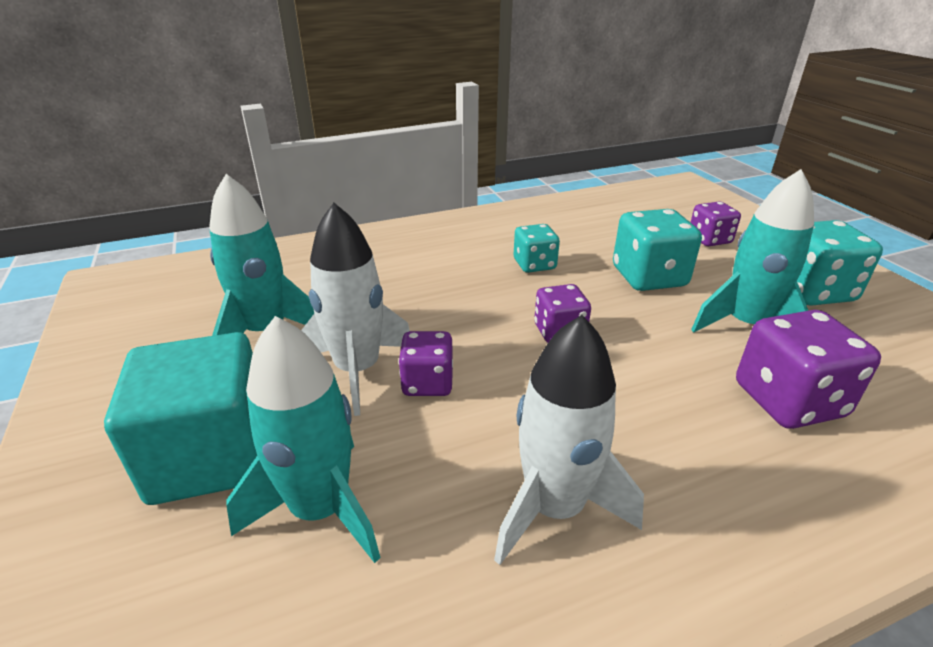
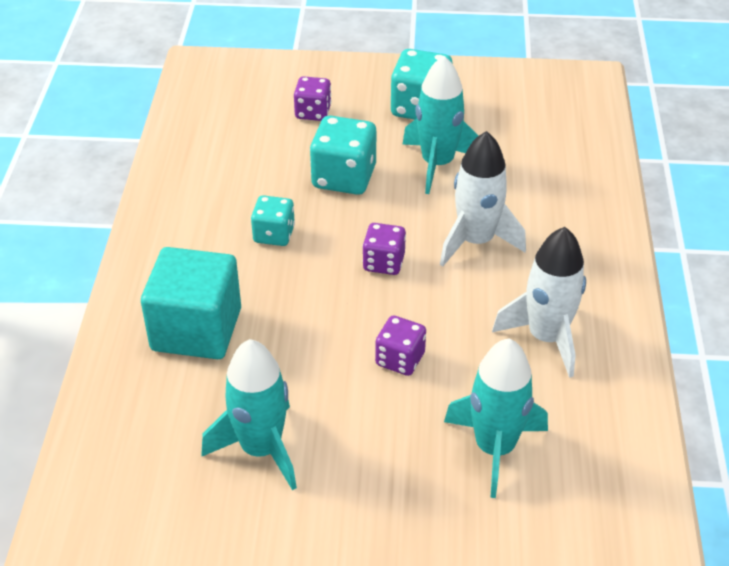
camera: 65 degrees left, 10 degrees up
(212, 455) = (412, 502): turquoise cube -> turquoise cube (196, 329)
(357, 370) = (359, 397): white rocket -> white rocket (476, 241)
(788, 400) = (518, 193): purple dice -> none

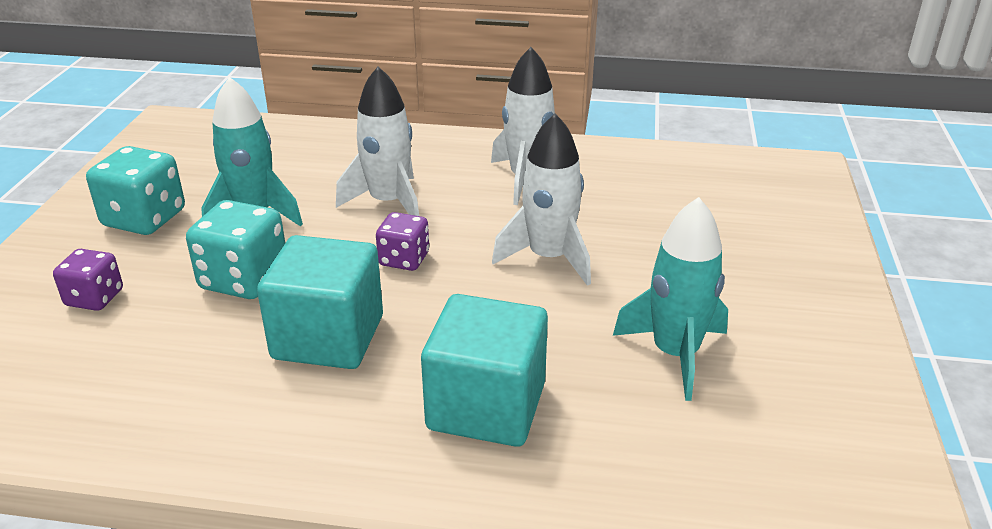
camera: 85 degrees left, 10 degrees down
(274, 234) = (328, 337): turquoise dice -> turquoise cube
(400, 359) = (549, 258): purple dice -> white rocket
(494, 448) = (658, 216): turquoise rocket -> none

